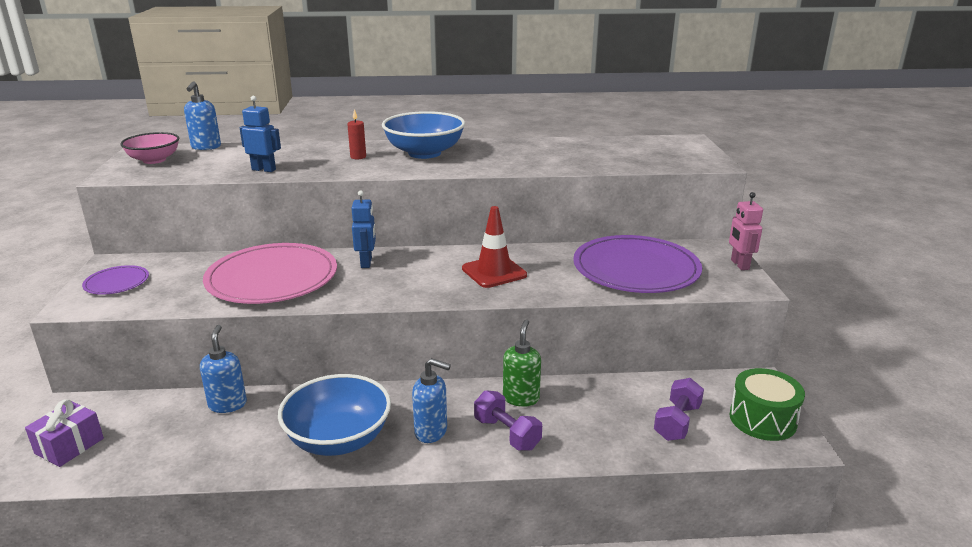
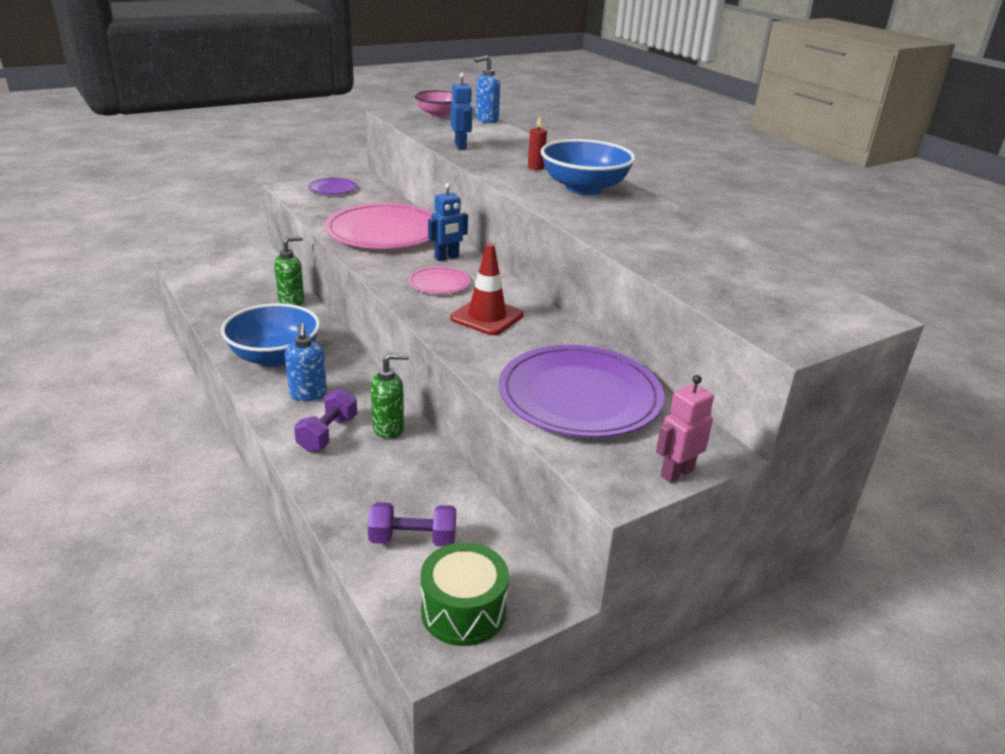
camera: 60 degrees right, 5 degrees up
(69, 446) = (217, 268): purple gift -> none
(228, 404) = (291, 301): blue soap dispenser -> green soap dispenser
(414, 277) = (439, 283): none -> pink plate

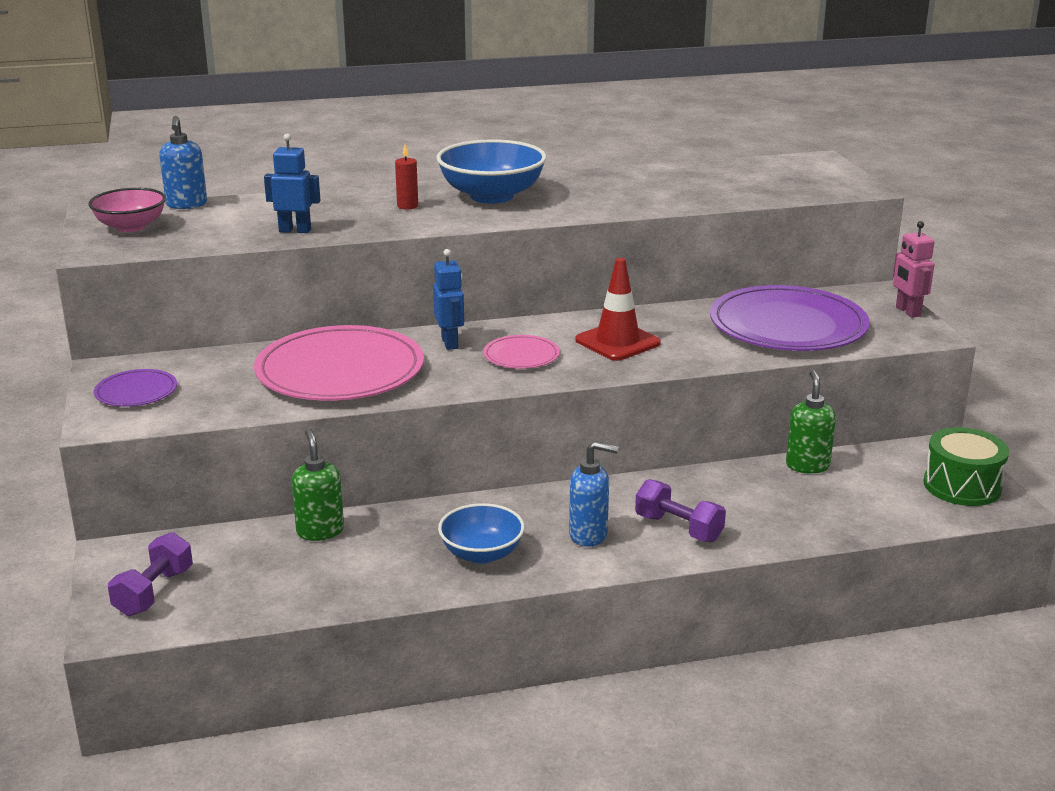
camera: 70 degrees left, 5 degrees down
(274, 357) = (481, 554): blue bowl -> blue bowl, size x0.64
(388, 428) = (679, 490): green soap dispenser -> green soap dispenser (807, 465)
(413, 539) = (868, 498): purple dumbbell -> purple dumbbell (154, 592)

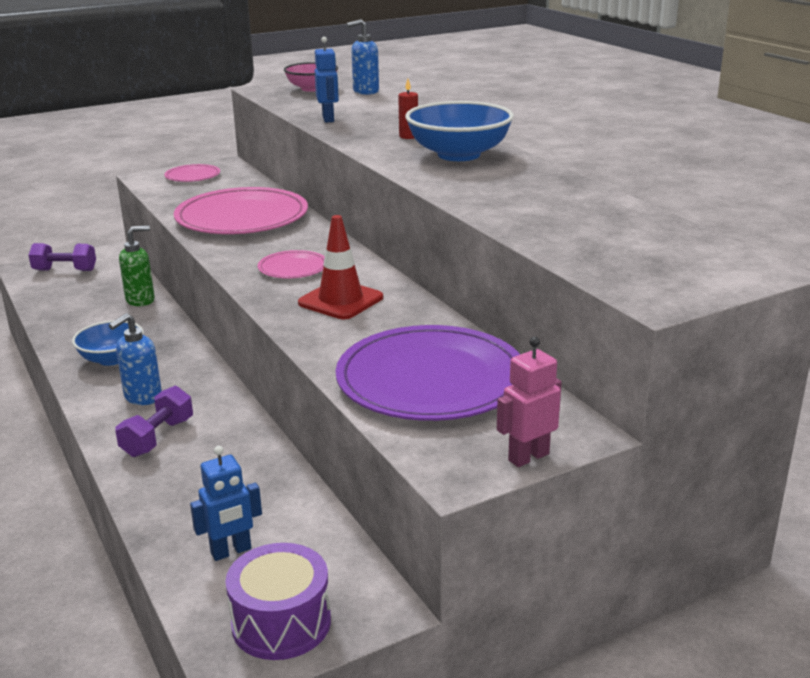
camera: 75 degrees right, 0 degrees up
(136, 392) = (192, 176): purple plate -> pink plate
(450, 343) = (307, 241): blue robot -> blue robot (231, 551)
(589, 535) = (142, 397): blue soap dispenser -> blue soap dispenser turned 45 degrees clockwise
(807, 465) = (299, 501): green soap dispenser -> none
(962, 486) = (281, 623): green drum -> purple drum

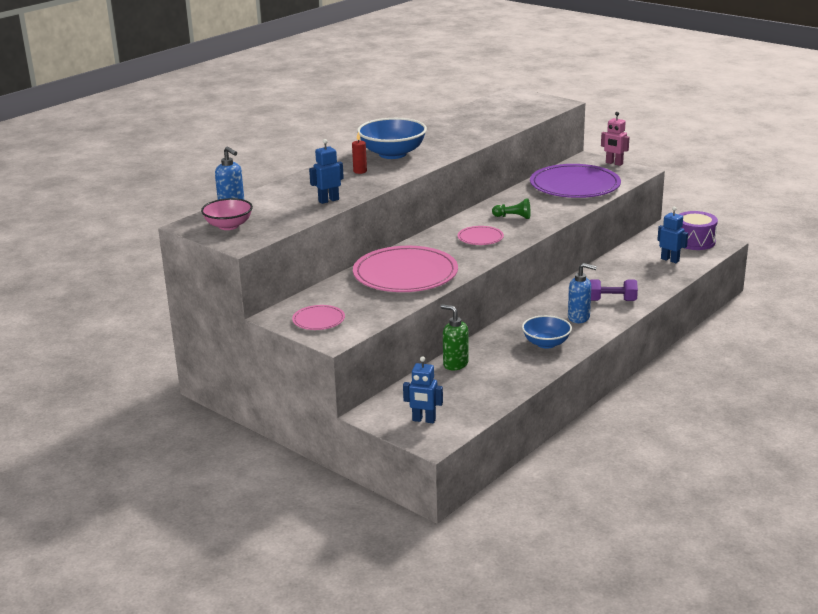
camera: 110 degrees left, 0 degrees up
(65, 270) = (424, 420): purple dumbbell -> blue robot
(340, 300) = (513, 217): red traffic cone -> green pawn

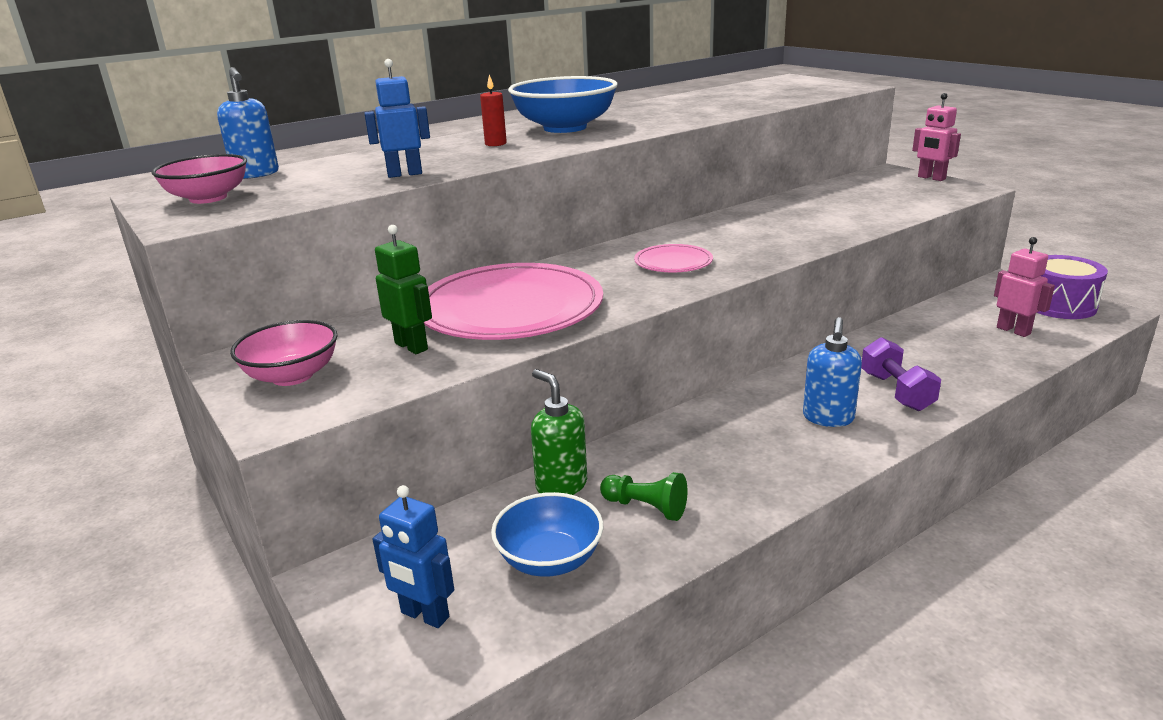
camera: 15 degrees right, 0 degrees up
(318, 320) = (292, 376): pink plate -> pink bowl
(368, 299) = (411, 346): none -> green robot
(513, 217) = (743, 236): green pawn -> green pawn (646, 507)
(546, 343) = (750, 463): blue bowl -> blue bowl (550, 559)
(574, 185) = (860, 201): purple plate -> none
(579, 318) = (828, 418): blue soap dispenser -> blue soap dispenser turned 75 degrees clockwise
(611, 300) = (896, 391): purple dumbbell -> purple dumbbell turned 60 degrees clockwise
(670, 260) = (1013, 330): blue robot -> pink robot

